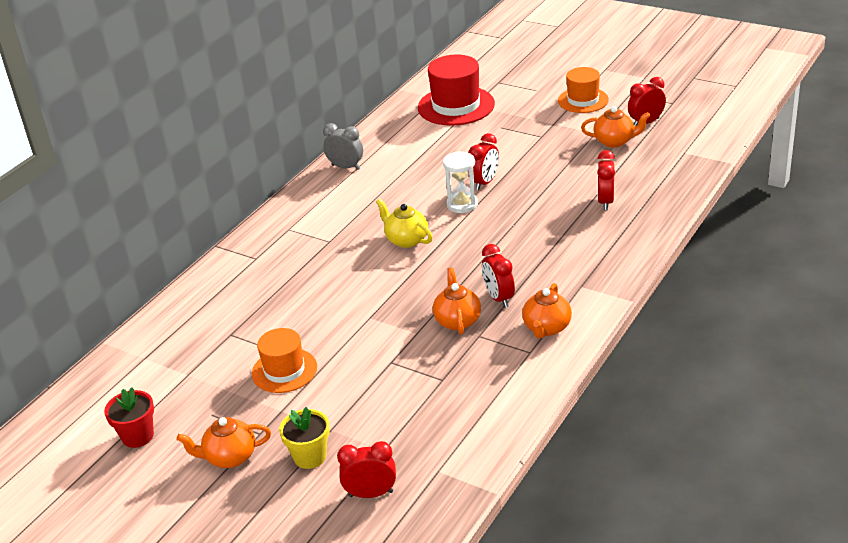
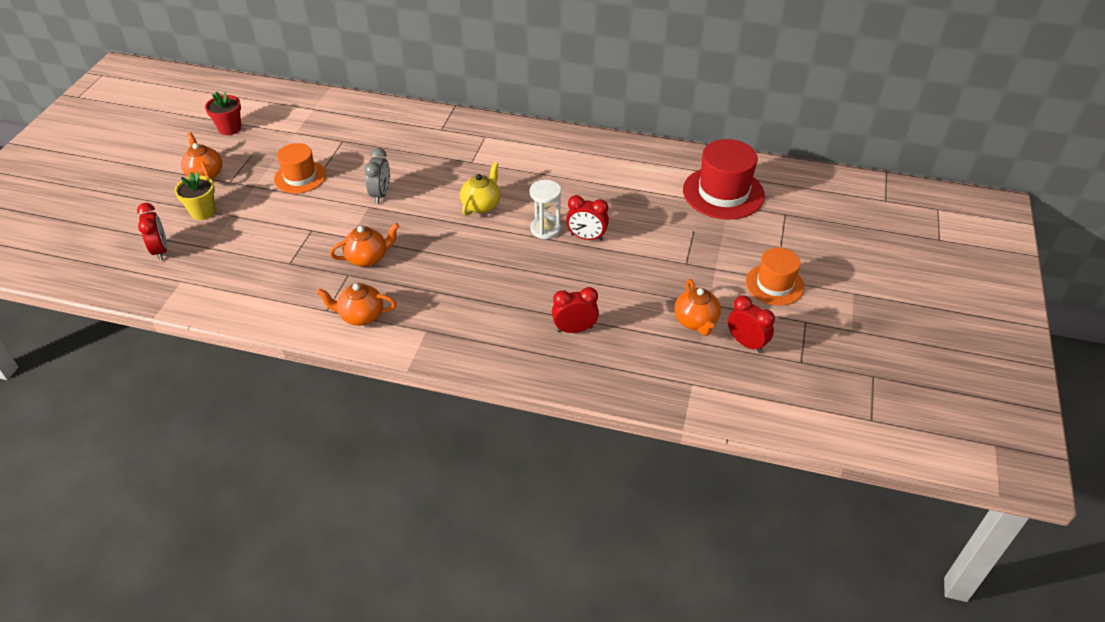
camera: 70 degrees right, 10 degrees up
(346, 167) = (588, 146): grey clock -> grey clock (381, 194)
(499, 298) = (402, 278): red clock -> none

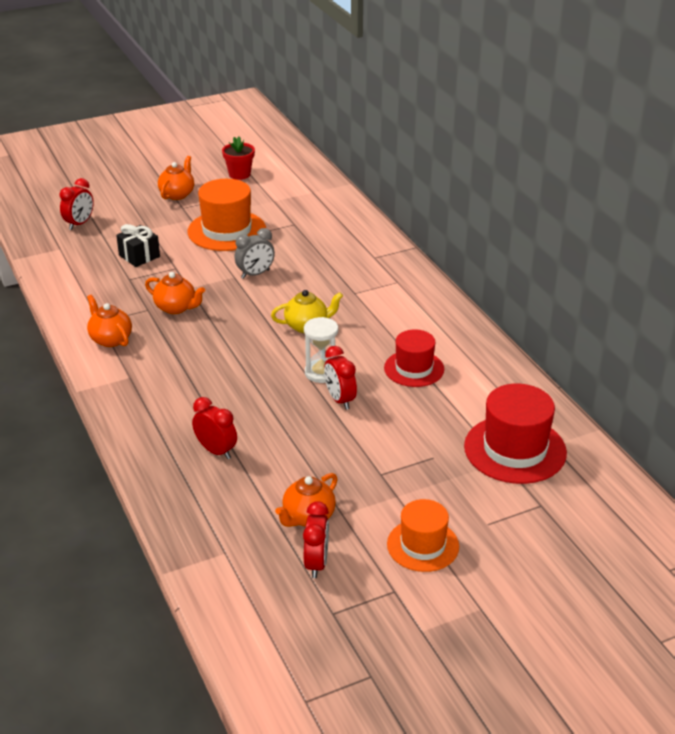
camera: 50 degrees right, 10 degrees down
(203, 211) = (138, 216): yellow flower pot -> none
(264, 241) = (139, 256): none -> black gift
(300, 177) = (227, 231): orange hat -> orange hat, size x1.55
(592, 185) = (414, 368): none -> red hat

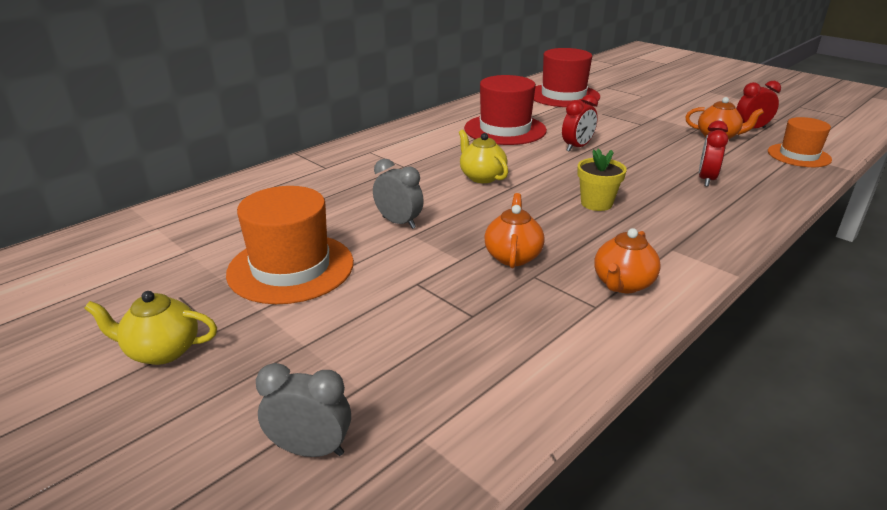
camera: 110 degrees left, 5 degrees down
(79, 224) = (310, 450): red clock -> grey clock
(139, 256) = (401, 326): black gift -> none
(177, 194) = (162, 351): orange teapot -> yellow teapot
(219, 368) = (596, 203): none -> yellow flower pot
(239, 174) = (81, 302): red flower pot -> none
(321, 373) = (549, 159): white hourglass -> none
(414, 368) = (505, 129): red hat -> red hat, size x1.55
(423, 545) = (686, 107): orange hat -> orange hat (799, 155)

